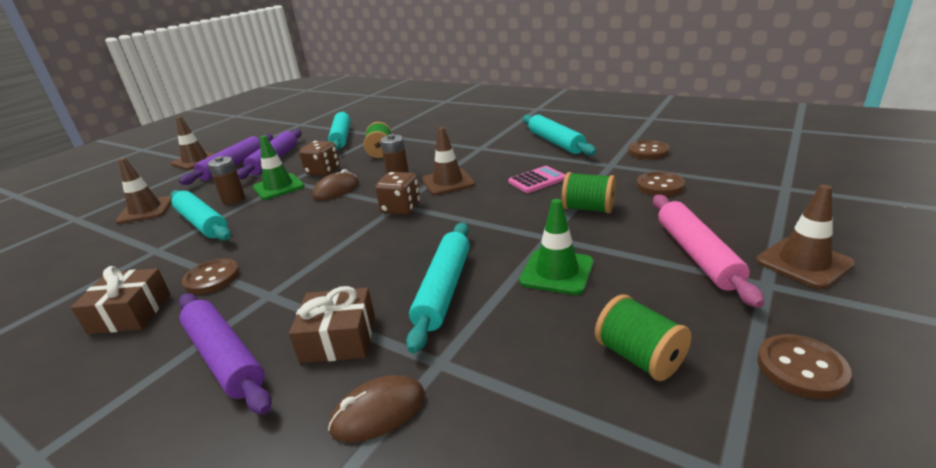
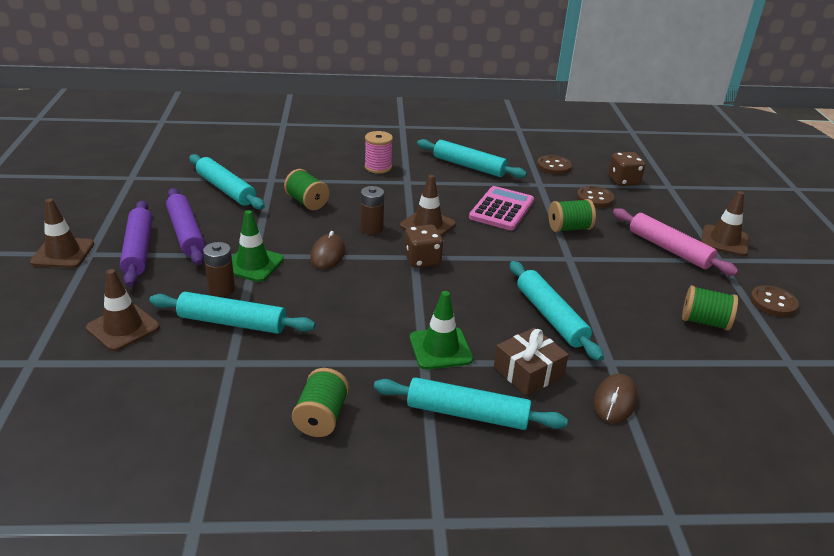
camera: 40 degrees left, 5 degrees up
(130, 313) = (321, 417): brown gift -> green spool
(212, 278) = (347, 366): brown button -> none
(225, 357) = (467, 413): purple rolling pin -> turquoise rolling pin
(323, 171) = (276, 236): brown dice -> brown dice (623, 181)
(472, 135) = (378, 167): none -> pink spool
(537, 180) = (501, 209): pink calculator -> pink calculator, size x1.52
(557, 272) = (605, 283): green traffic cone -> green traffic cone (440, 349)

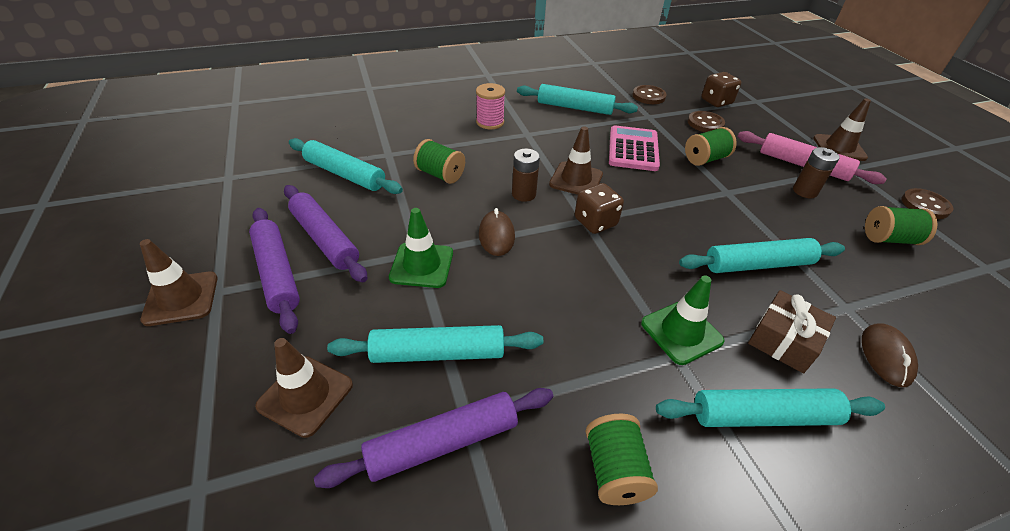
camera: 15 degrees left, 10 degrees up
(205, 374) = (442, 442): none -> purple rolling pin
(221, 289) = (402, 308): brown battery -> brown battery (805, 191)
(551, 316) = (757, 264): turquoise rolling pin -> turquoise rolling pin turned 60 degrees counterclockwise

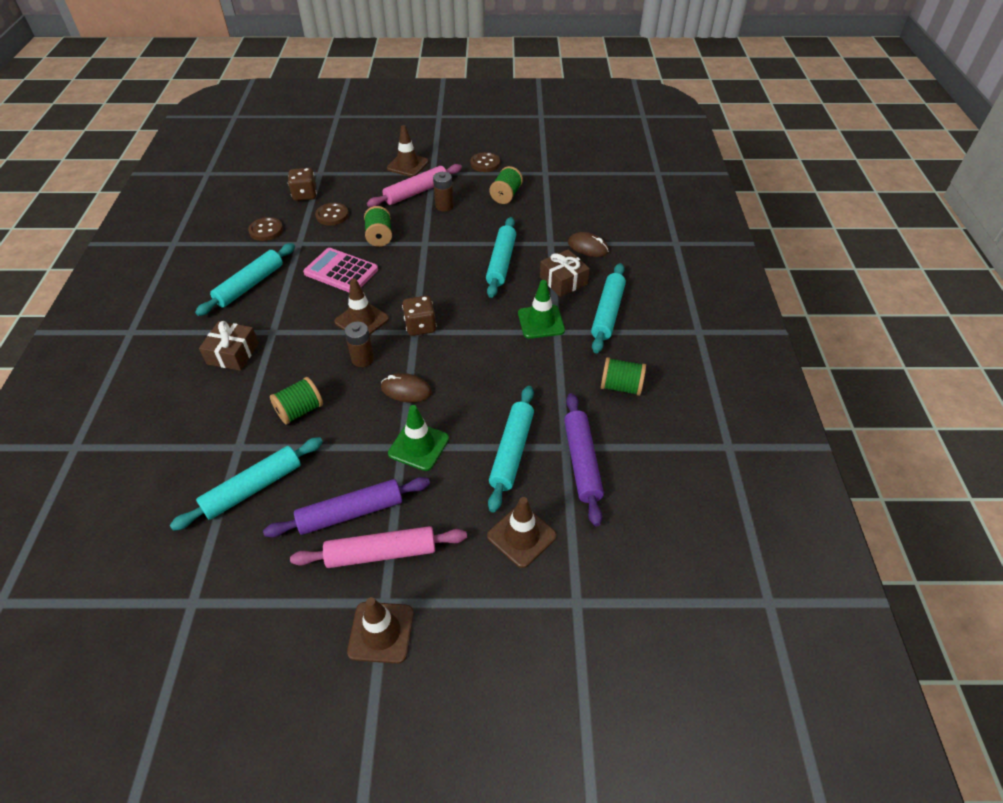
camera: 70 degrees left, 5 degrees up
(277, 273) = (381, 553): purple rolling pin -> pink rolling pin
(490, 122) = (233, 353): pink spool -> brown gift

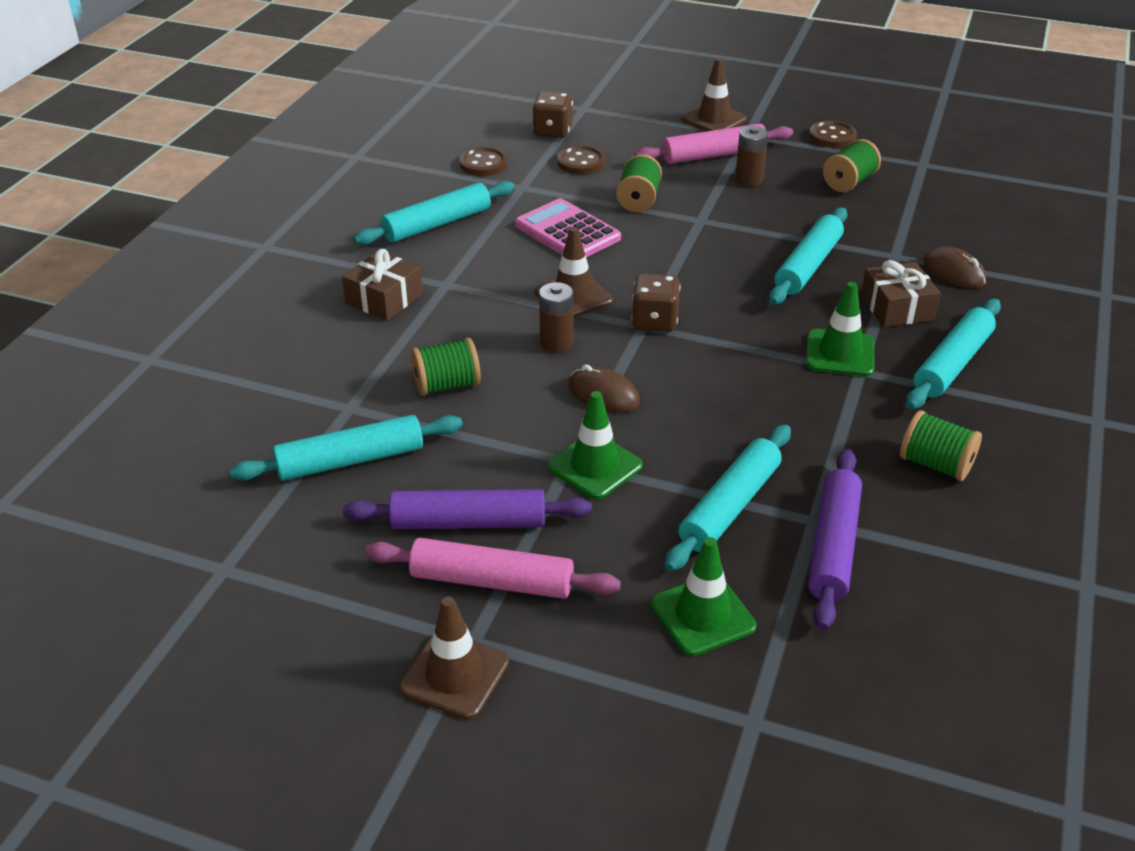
camera: 20 degrees right, 10 degrees down
(521, 536) = (702, 615): brown traffic cone -> green traffic cone

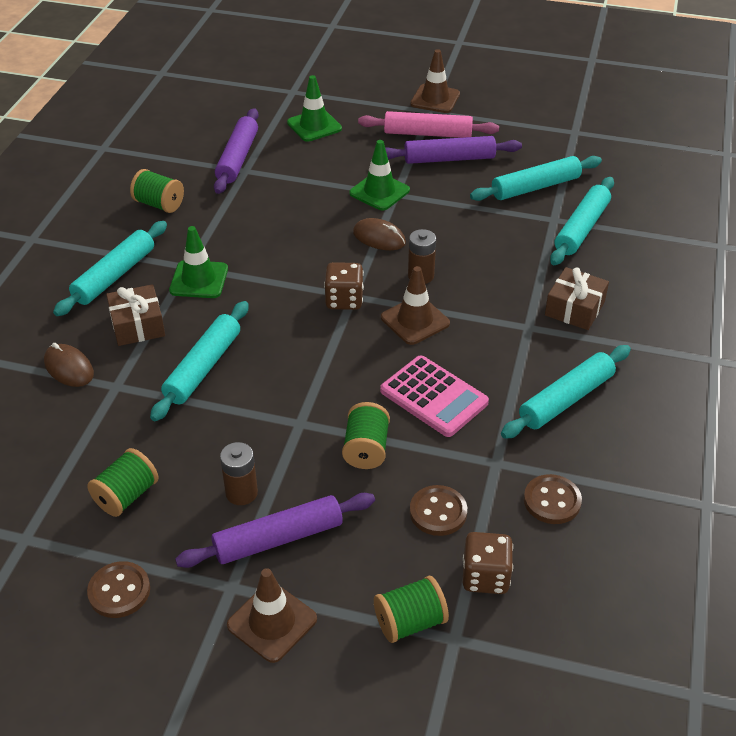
camera: 175 degrees right, 5 degrees up
(446, 385) = (493, 238): green spool -> green spool (410, 622)
(713, 155) = (278, 538): pink rolling pin -> purple rolling pin
(729, 506) = (295, 174): turquoise rolling pin -> turquoise rolling pin (582, 228)

